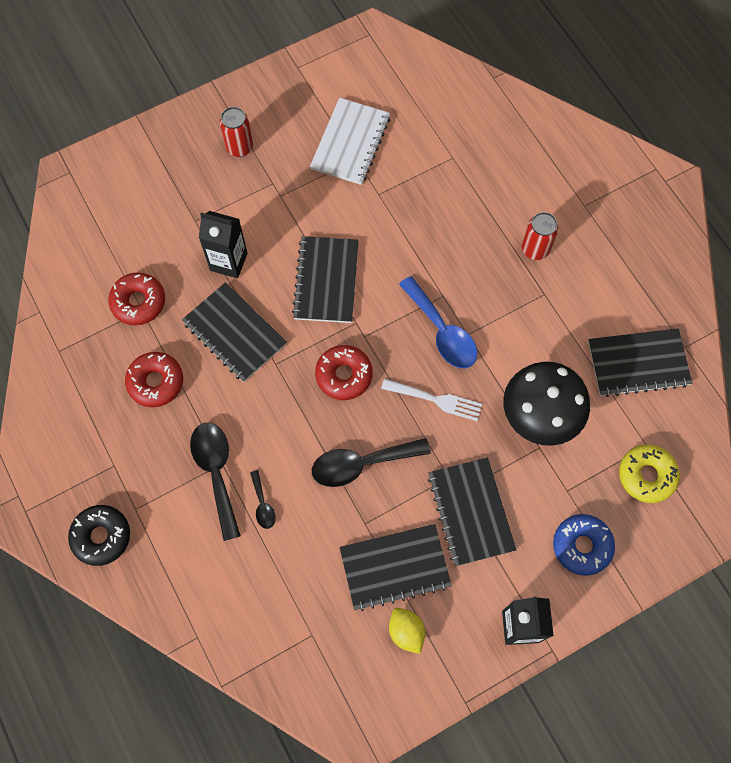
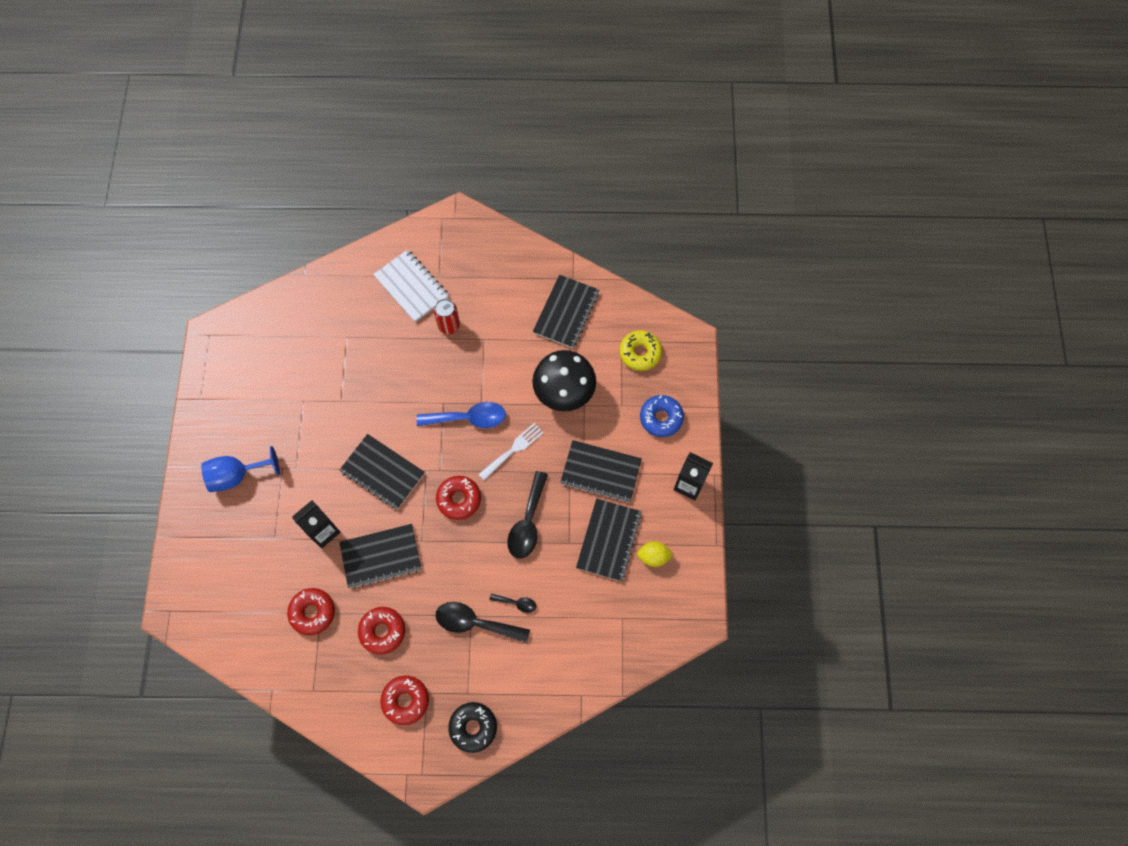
camera: 60 degrees left, 0 degrees up
(95, 449) = (405, 700): none -> red donut
(239, 147) = (237, 475): red can -> blue goblet
(350, 143) = (288, 397): white notebook -> white notebook (411, 287)

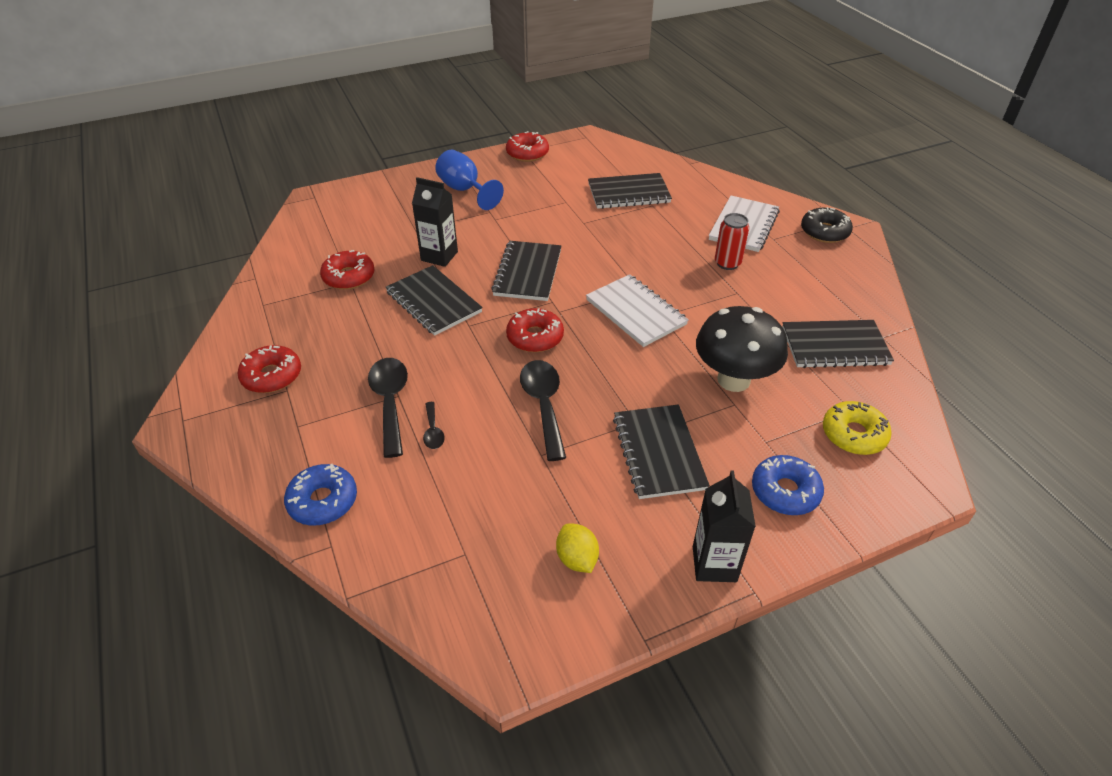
camera: 65 degrees right, 25 degrees down
(382, 631) = (348, 331): red donut -> red donut (527, 153)
(468, 418) = (635, 312): blue spoon -> white notebook
(473, 727) = (254, 446): black donut -> black donut (824, 232)
(513, 450) = (625, 360): white fork -> none
(528, 522) = (543, 405): black spoon -> black spoon turned 90 degrees clockwise
(543, 692) = (323, 501): none -> blue donut
(608, 540) = (570, 496): black notebook -> black notebook (628, 193)

